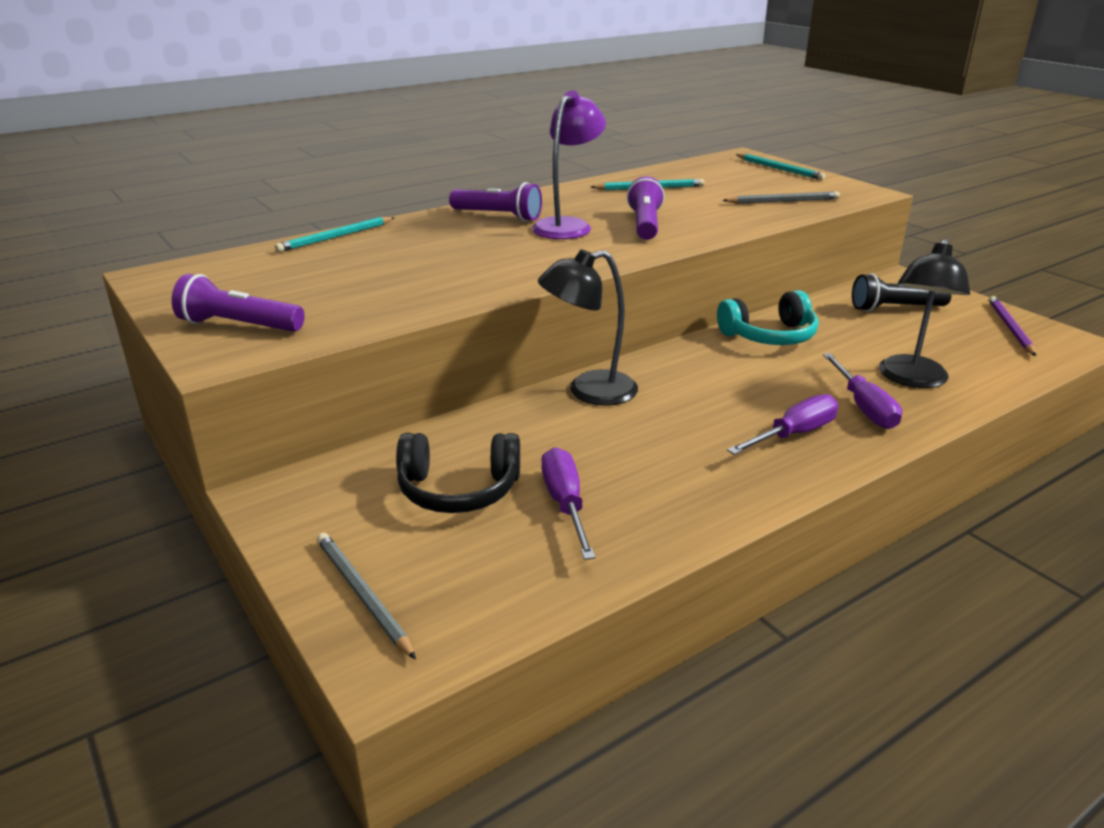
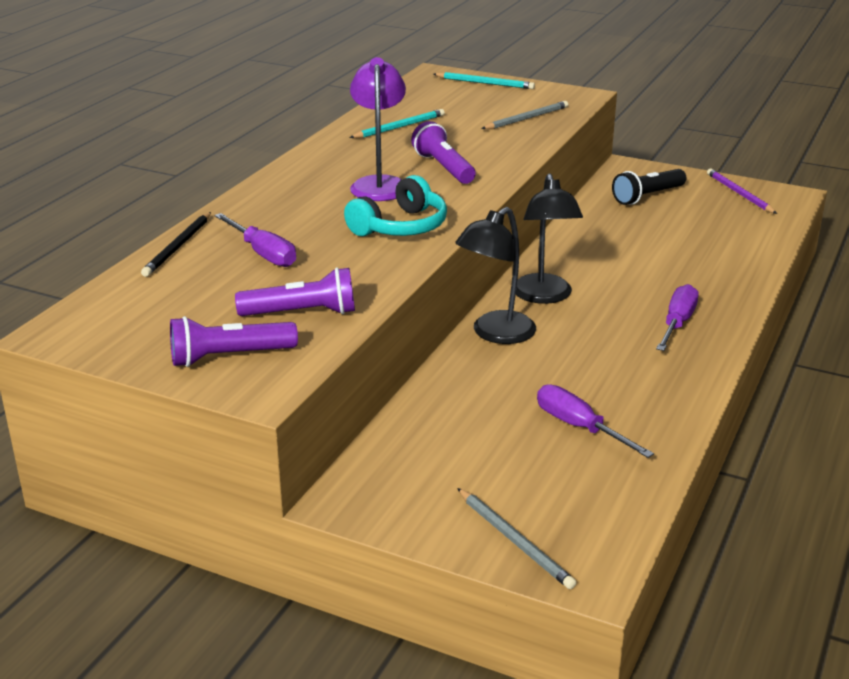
camera: 30 degrees left, 0 degrees up
(335, 237) = (178, 247): turquoise pencil -> black pencil
(362, 595) = (515, 541): grey pencil -> grey pencil turned 150 degrees counterclockwise
(458, 490) = (489, 444): black headphones -> none
(498, 216) = (303, 188): purple flashlight -> purple flashlight (302, 313)
(769, 336) = (580, 246): turquoise headphones -> turquoise headphones (400, 227)
(863, 407) = (702, 287): purple screwdriver -> purple screwdriver (263, 253)
(911, 379) = (712, 256): black lamp -> black lamp (544, 296)

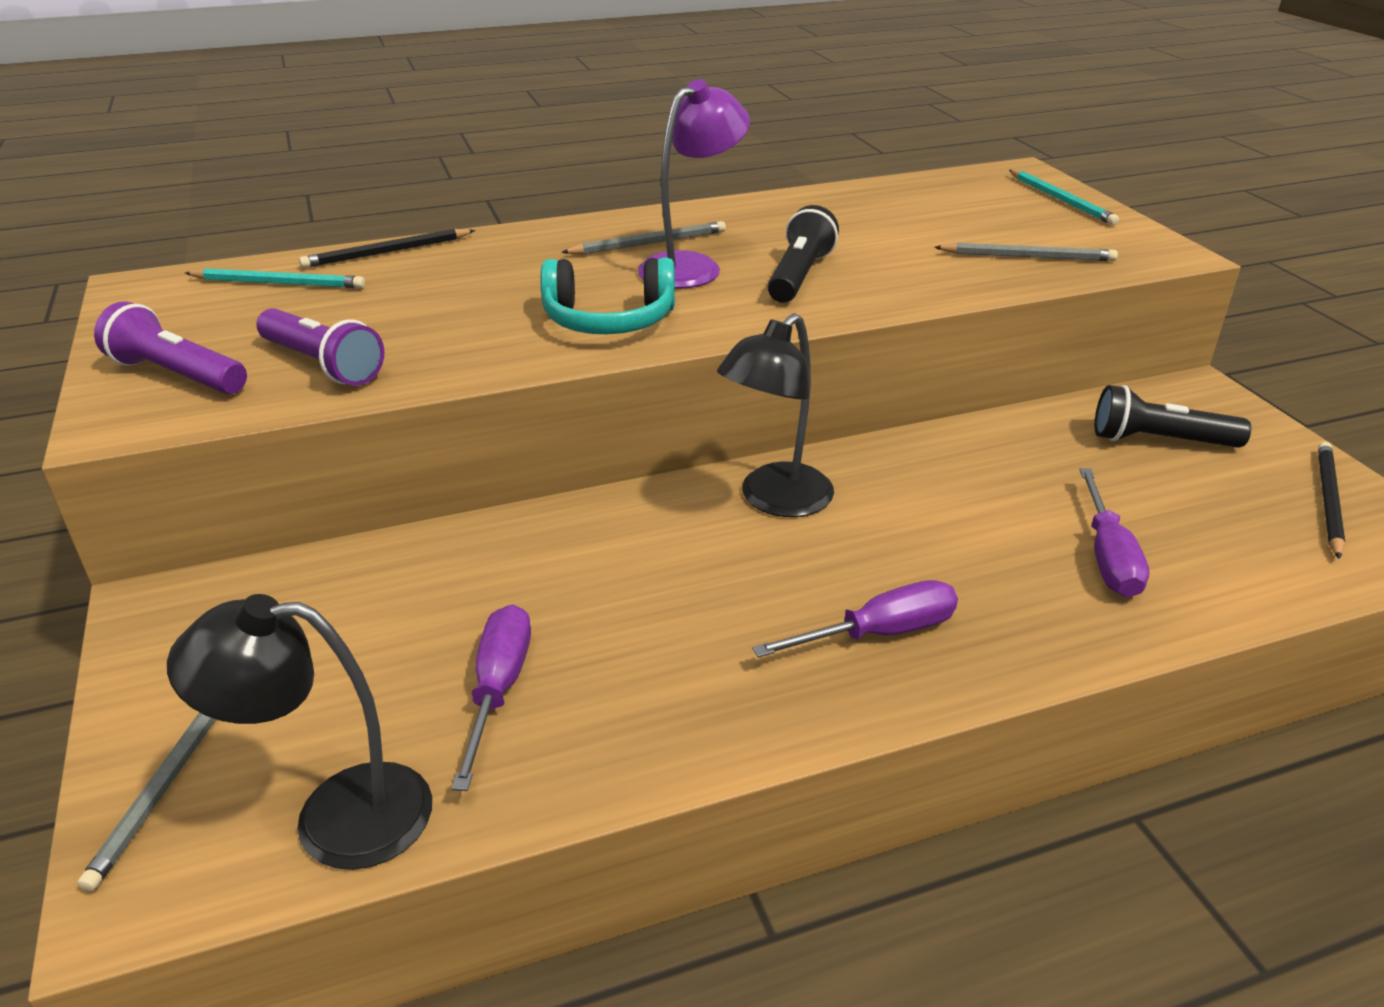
camera: 45 degrees right, 5 degrees up
(263, 253) = (431, 289): purple screwdriver -> purple screwdriver (1108, 556)
(327, 181) = (649, 243): none -> grey pencil
(399, 127) = (849, 215): turquoise pencil -> turquoise pencil (279, 283)
(443, 168) = (799, 276): purple flashlight -> black flashlight
(495, 334) = (635, 514): black lamp -> black lamp (335, 816)
(739, 193) = (1328, 500): purple pencil -> black pencil

